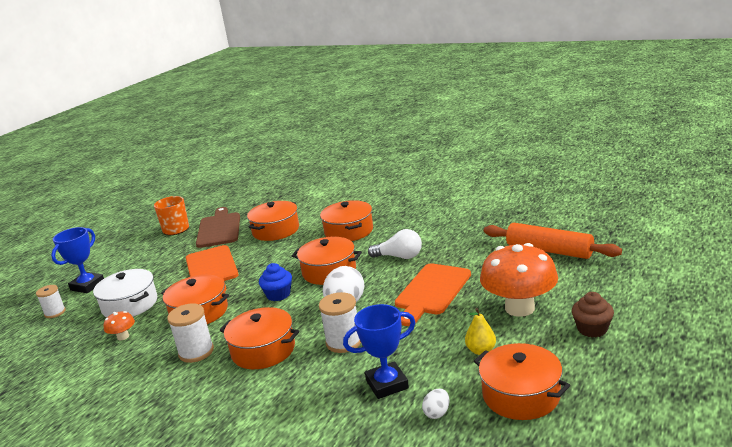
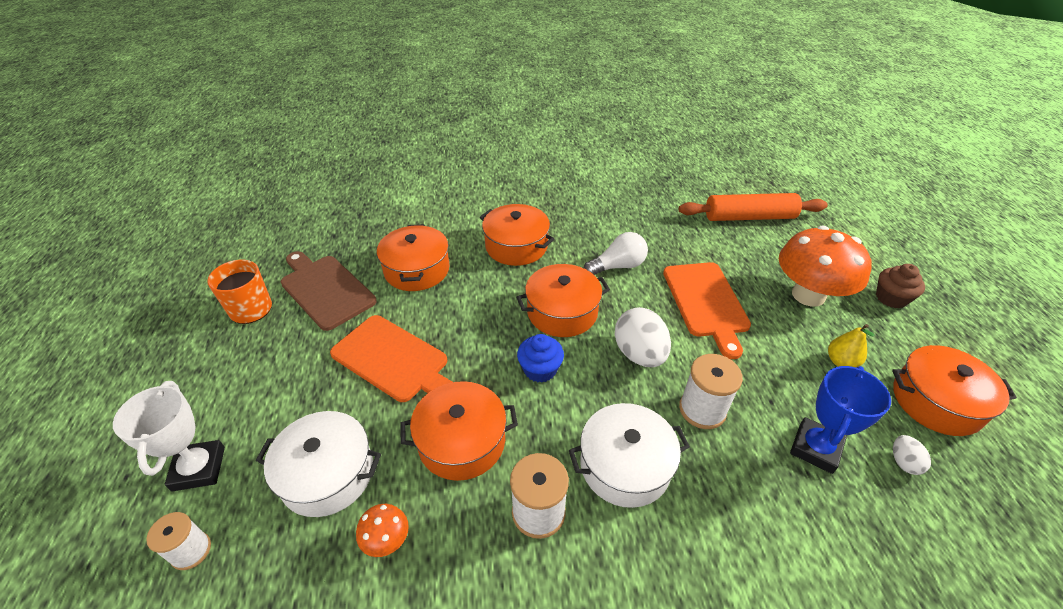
camera: 40 degrees left, 20 degrees up
(87, 286) = (199, 468): blue trophy -> white trophy
(263, 350) = (625, 465): orange pot -> white pot

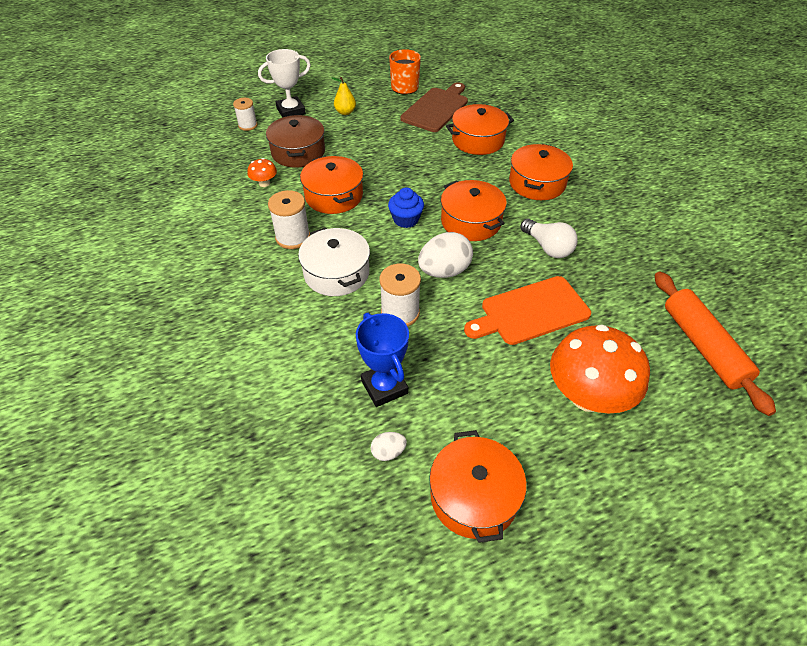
camera: 75 degrees right, 5 degrees up
(328, 474) = (298, 152): white pot -> brown pot
(393, 360) = (387, 153): orange cutting board -> none
(815, 448) = (384, 387): blue trophy -> blue trophy turned 45 degrees clockwise
(841, 361) = (496, 416): yellow pear -> yellow pear (345, 112)
(891, 298) = (628, 480): brown cupcake -> none

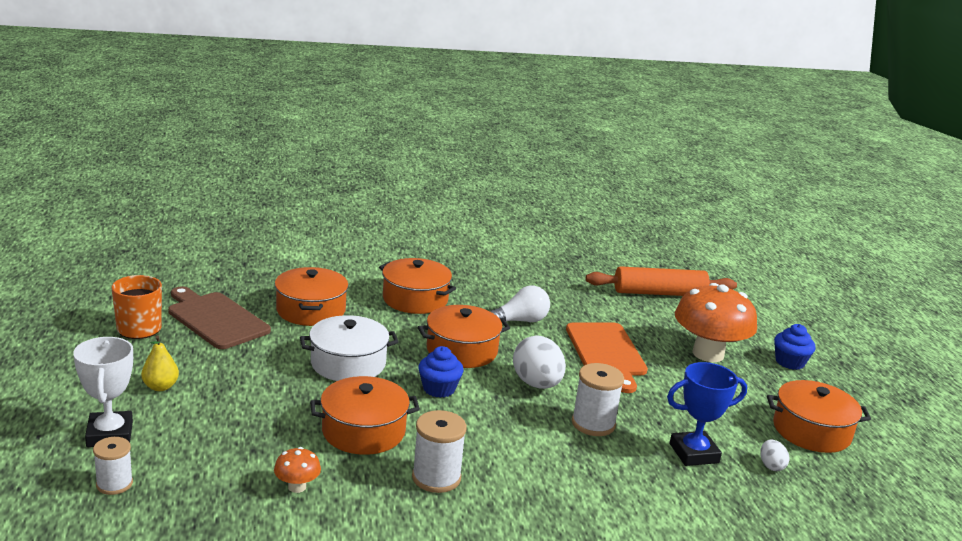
camera: 80 degrees left, 25 degrees down
(298, 152) = (236, 444): brown pot -> none
(336, 273) = (517, 454): white pot -> white pot (348, 363)
(626, 482) = (789, 362): none -> blue cupcake

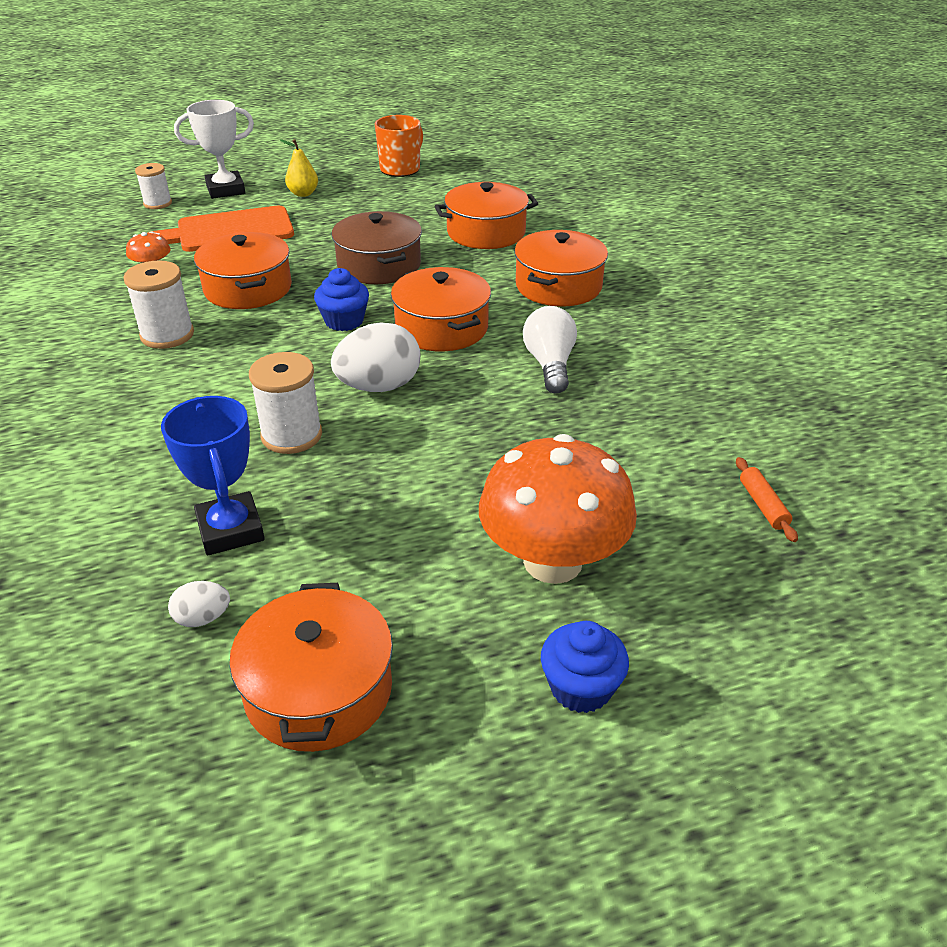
camera: 85 degrees right, 15 degrees up
(215, 319) = (437, 194): brown cutting board -> none
(348, 363) = (379, 265): white pot -> brown pot
(520, 321) = (550, 364): white light bulb -> white light bulb turned 150 degrees counterclockwise
(606, 353) = (496, 444): orange cutting board -> orange cutting board (229, 231)
(659, 293) = (762, 505): orange rolling pin -> orange rolling pin, size x0.42

